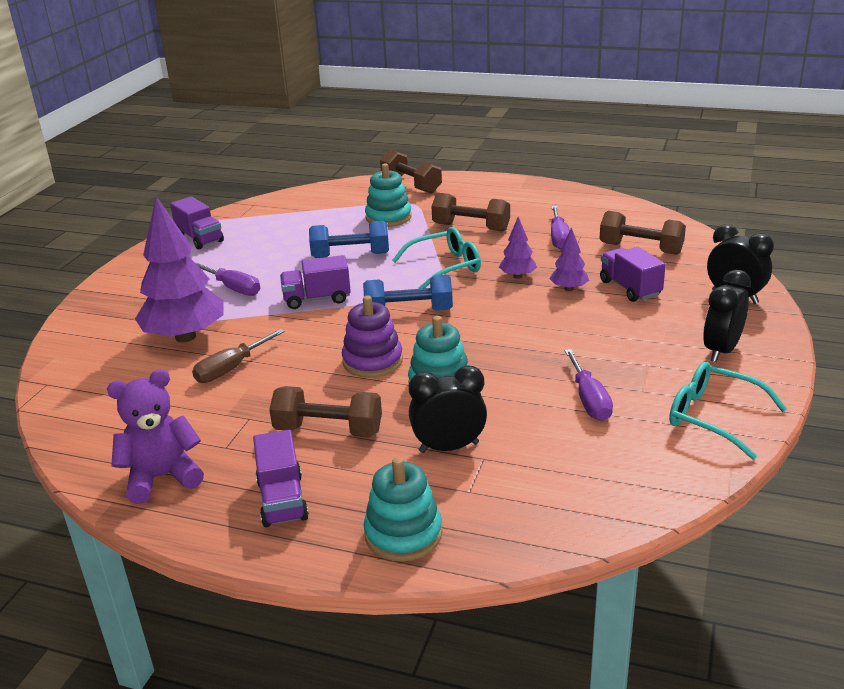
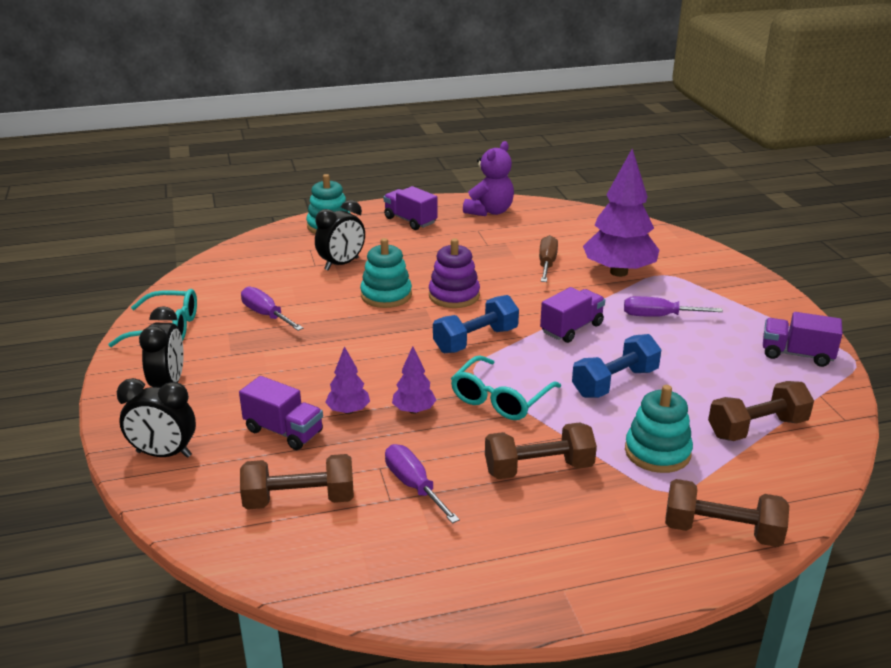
camera: 145 degrees right, 0 degrees up
(328, 430) = (428, 252): brown dumbbell -> brown dumbbell (757, 428)

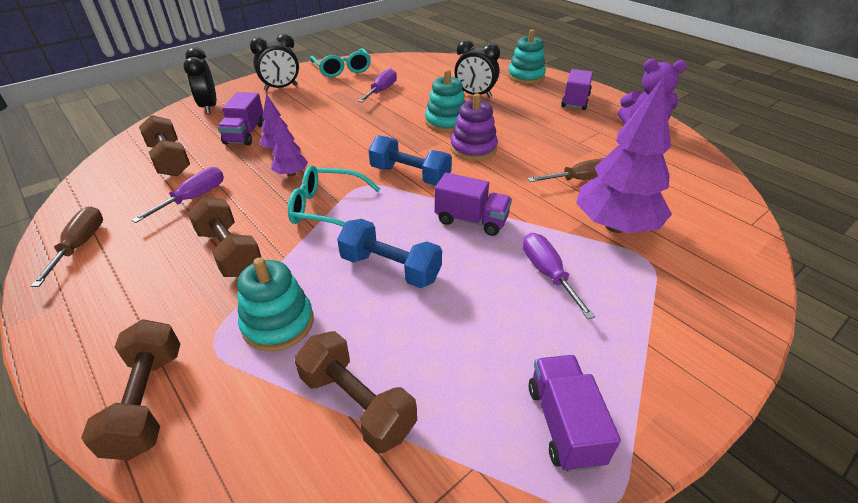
camera: 65 degrees right, 10 degrees up
(458, 580) = (80, 245): none -> brown screwdriver

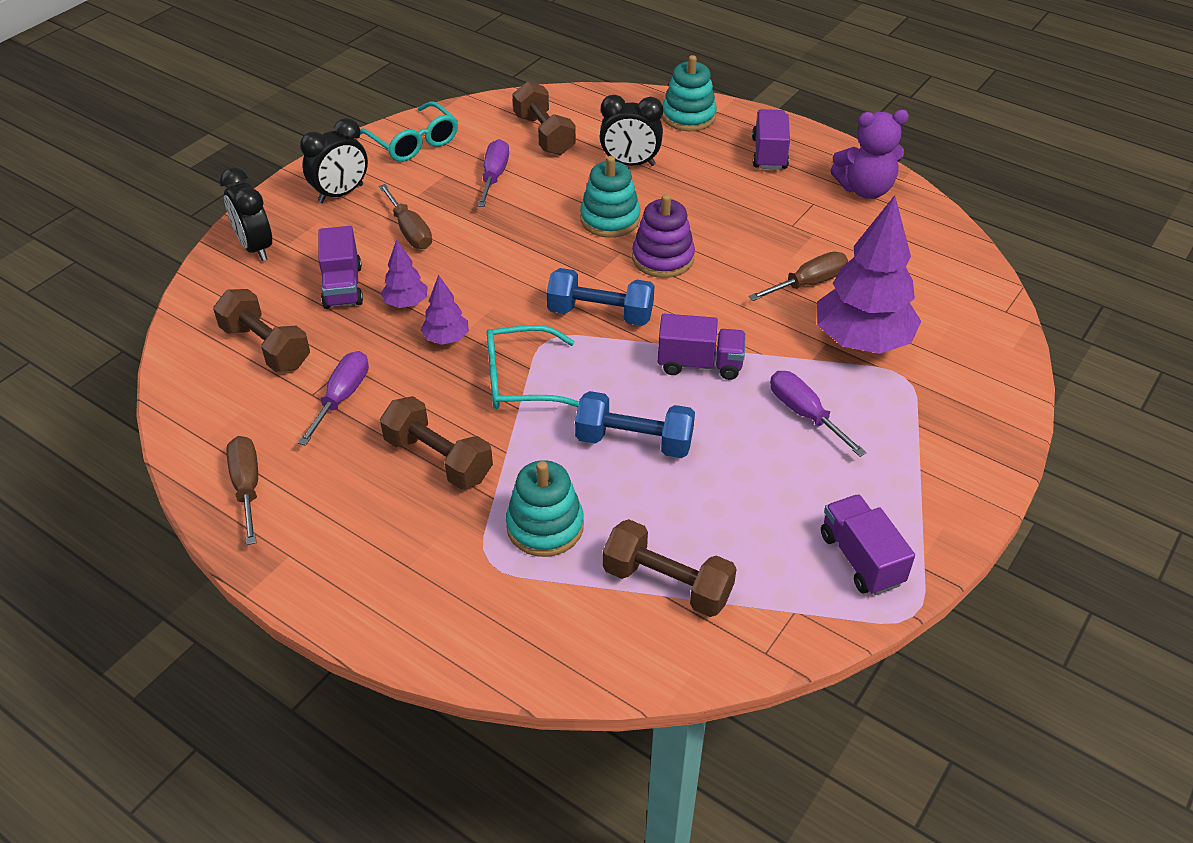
camera: 15 degrees left, 5 degrees up
(147, 401) = (461, 627): brown dumbbell -> brown dumbbell (544, 135)
(309, 111) = (410, 231): none -> brown screwdriver

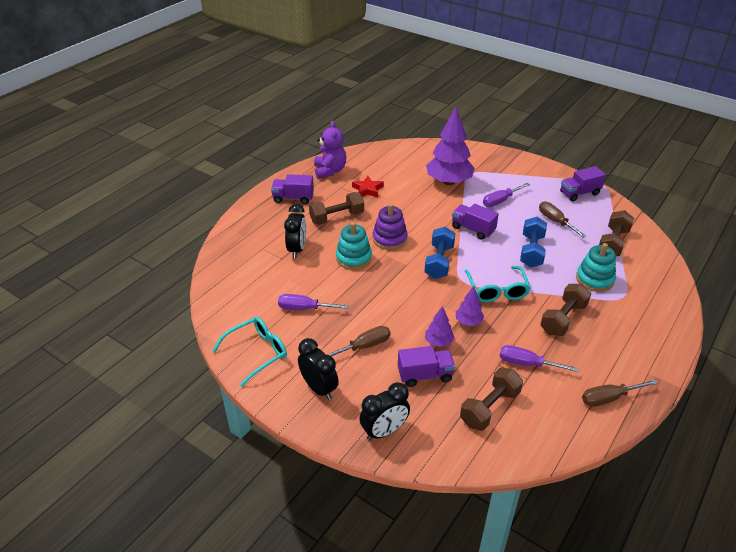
camera: 90 degrees left, 5 degrees down
(544, 135) = (258, 286): brown dumbbell -> brown dumbbell (337, 217)
(688, 116) = (249, 225): turquoise stacking toy -> none
(700, 364) = (473, 229): purple truck -> purple truck turned 60 degrees counterclockwise
(808, 283) = (408, 193): brown screwdriver -> brown screwdriver (555, 221)
(811, 234) = (367, 189): none -> red star

